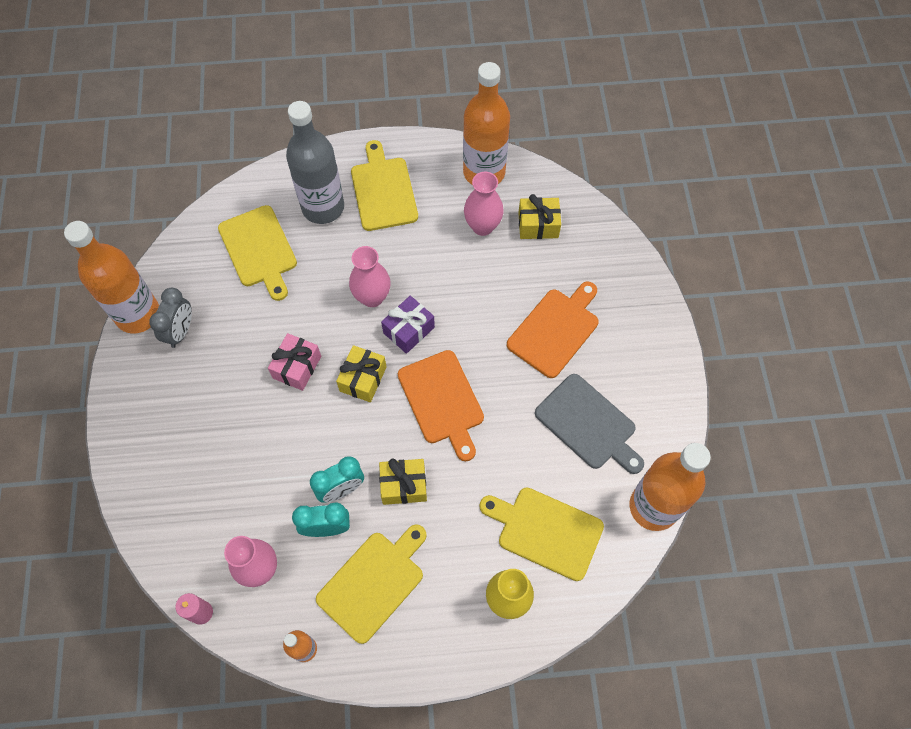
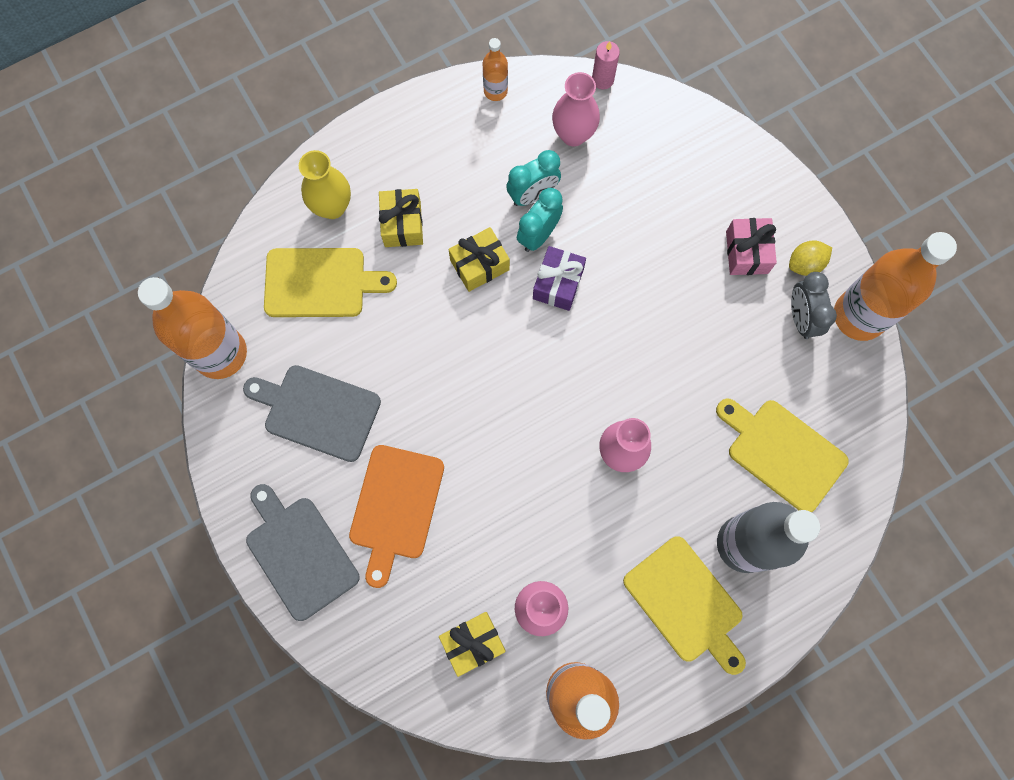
camera: 155 degrees right, 10 degrees up
(148, 369) = (805, 264): none -> yellow lemon
(297, 367) = (654, 335): pink gift -> pink gift (746, 252)
(363, 379) = (578, 354): yellow gift -> yellow gift (402, 224)
(373, 582) = (463, 168): yellow cutting board -> none
(408, 330) = (559, 431): purple gift -> purple gift (558, 284)
(442, 400) = (483, 368): orange cutting board -> none
(639, 328) = (299, 553): none -> grey cutting board

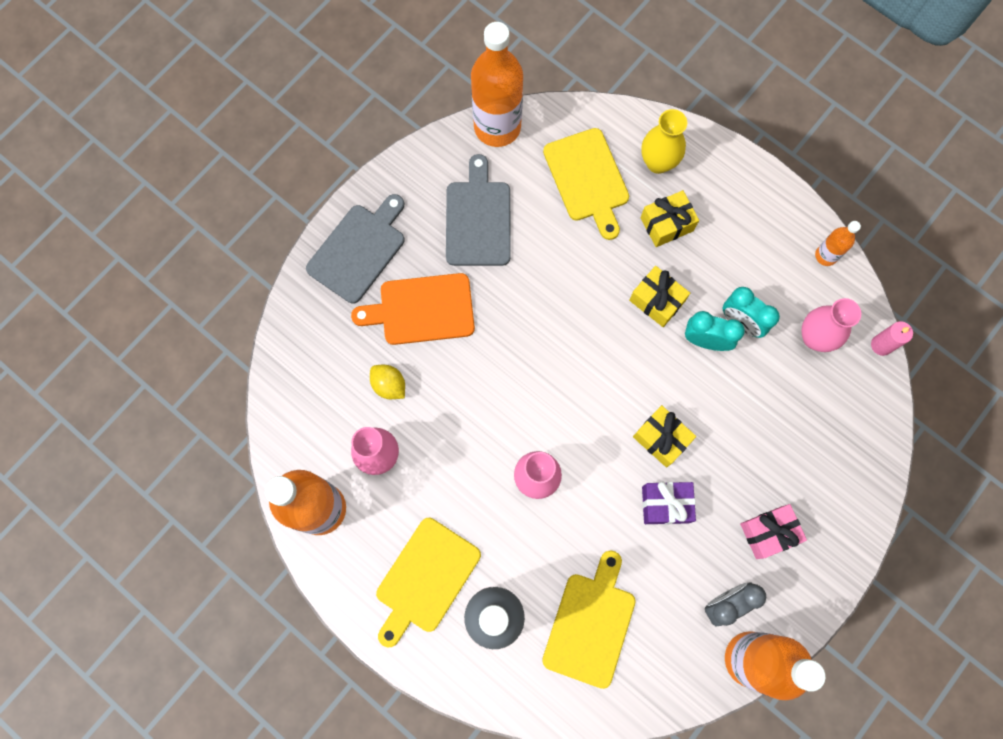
camera: 70 degrees right, 0 degrees up
(473, 643) = (333, 411): yellow gift -> yellow gift (661, 438)
(558, 284) = (667, 373): purple gift -> purple gift (665, 504)
(805, 264) = (780, 591): yellow lemon -> yellow lemon (389, 385)

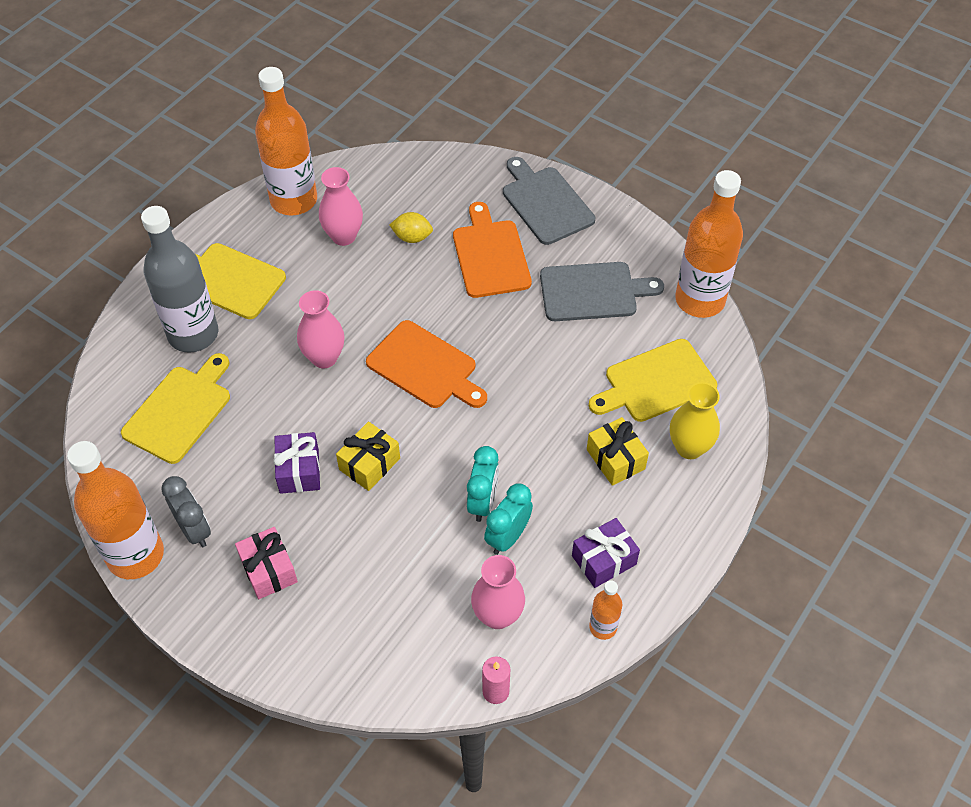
camera: 85 degrees right, 20 degrees down
(358, 250) = (545, 203): grey cutting board -> grey cutting board turned 150 degrees counterclockwise
(389, 385) = (412, 237): yellow lemon -> yellow lemon turned 60 degrees clockwise
(554, 382) = (425, 367): none -> orange cutting board
(590, 624) = (179, 411): yellow cutting board -> yellow cutting board turned 75 degrees counterclockwise
(657, 301) = (524, 453): yellow gift -> none
(765, 247) = (604, 560): none -> purple gift

